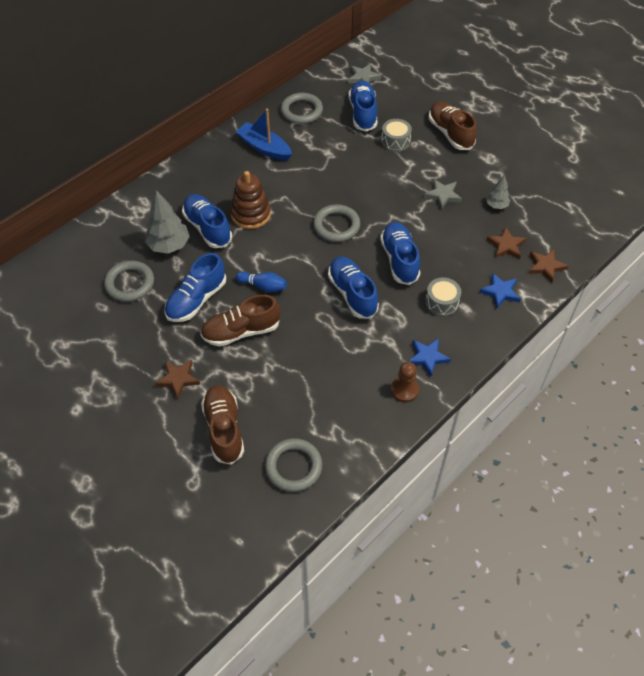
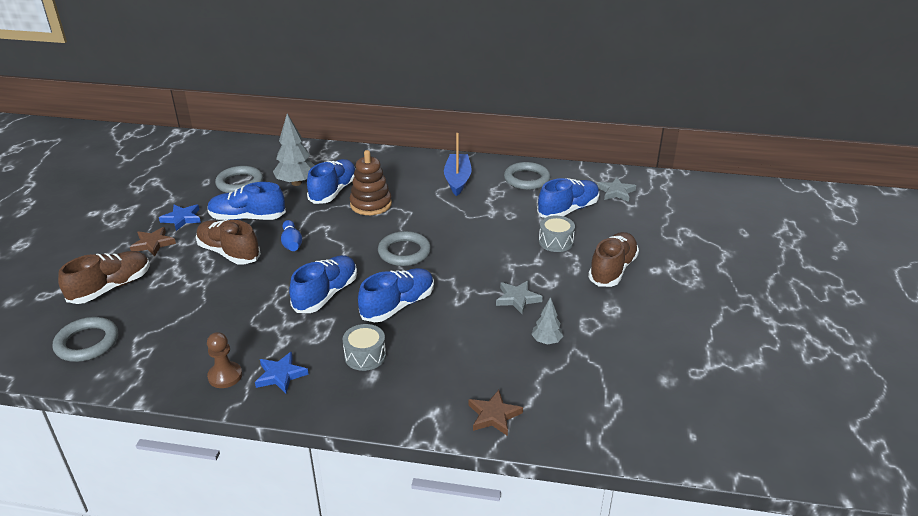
camera: 55 degrees right, 20 degrees down
(500, 292) = (419, 393): blue star -> blue star (182, 219)
(506, 246) = (493, 371): brown star -> none

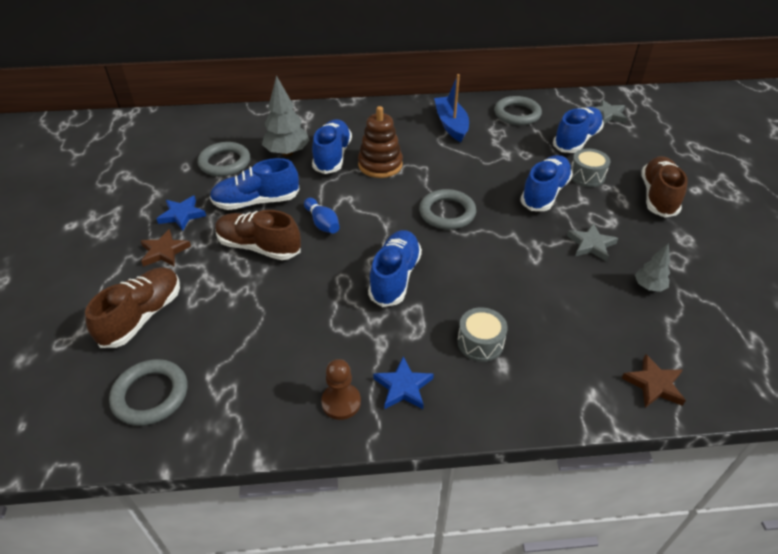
camera: 15 degrees left, 10 degrees up
(398, 305) = (478, 275): blue shoe -> blue shoe (544, 193)

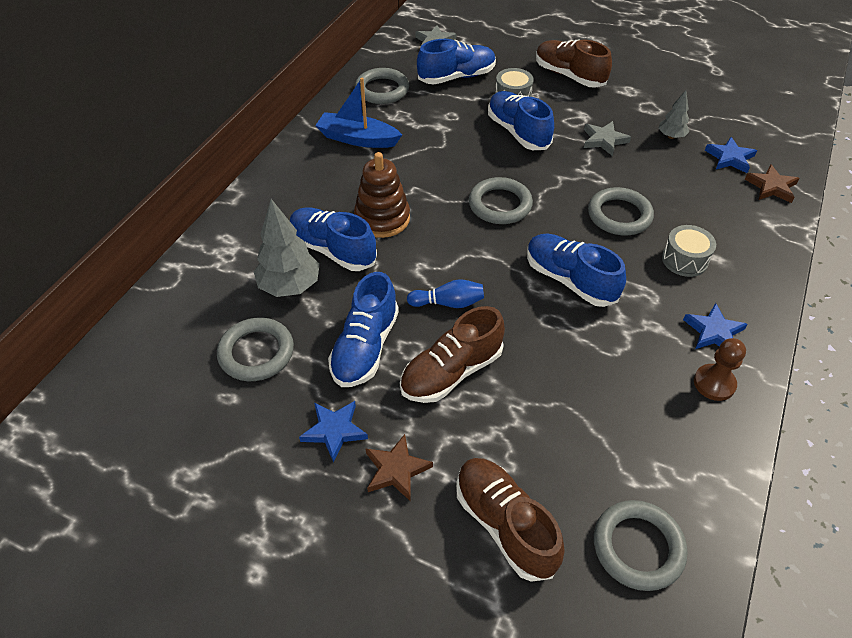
camera: 60 degrees left, 5 degrees up
(499, 283) = (619, 215): none -> grey ring
(576, 140) = (456, 77): blue shoe -> blue shoe turned 90 degrees clockwise
(664, 339) = (730, 158): none -> blue star

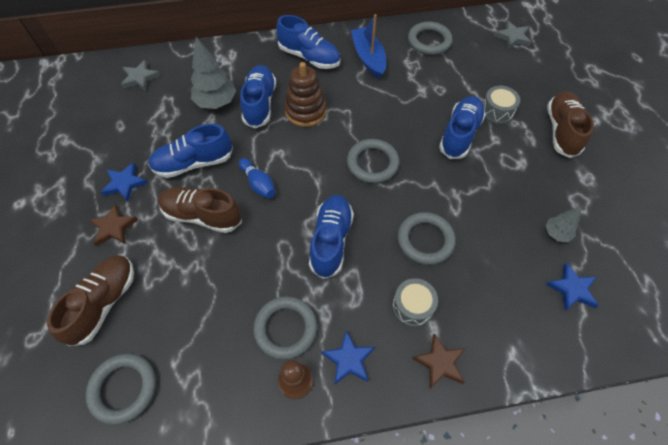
camera: 55 degrees right, 10 degrees up
(256, 352) = (157, 118): grey ring -> grey ring (285, 328)
(456, 77) = (485, 70): blue shoe -> blue shoe (309, 57)
(604, 140) = (504, 190): grey star -> grey star (140, 78)
(771, 187) = (564, 338): brown star -> brown star (440, 363)

